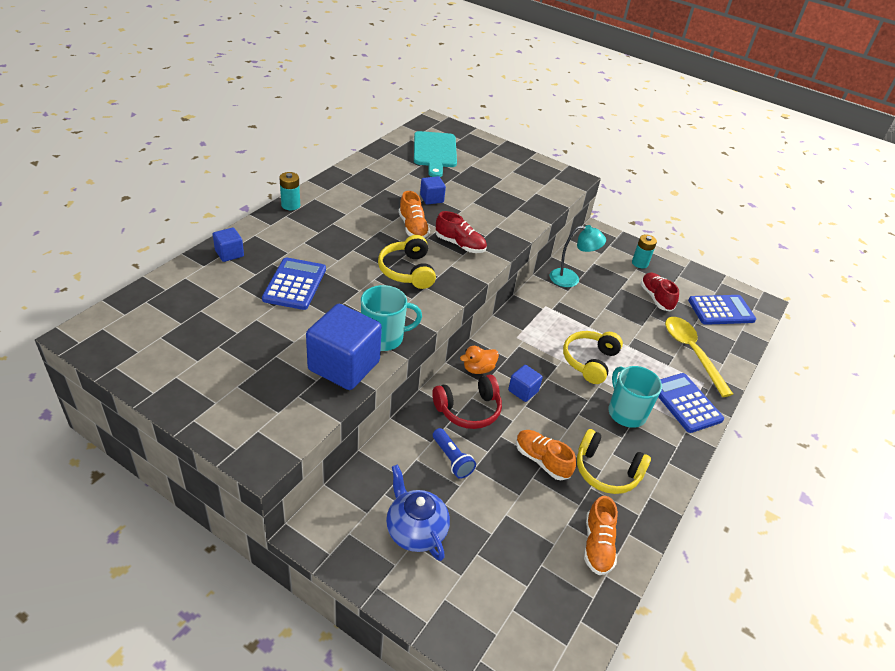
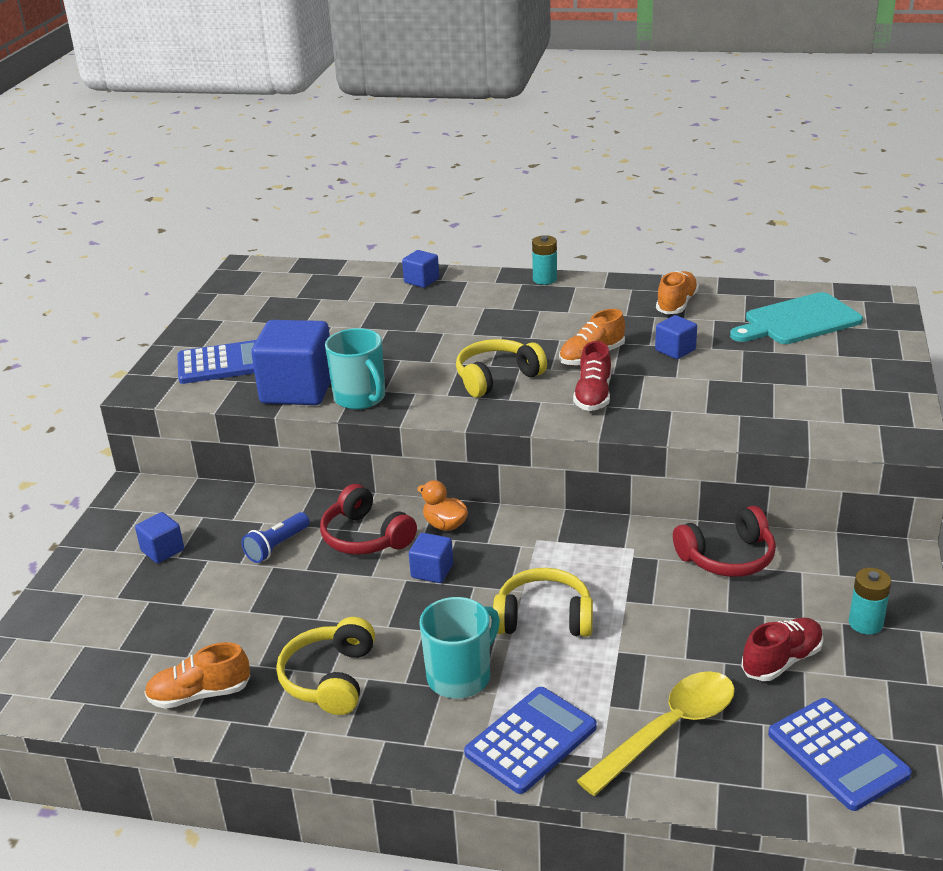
camera: 75 degrees right, 10 degrees down
(295, 284) = (405, 326): blue calculator -> blue calculator (222, 363)
(415, 531) = (162, 550): blue teapot -> blue cube
(542, 460) = (315, 616): orange shoe -> orange shoe (676, 304)
(571, 279) = (727, 557): turquoise lamp -> red headphones

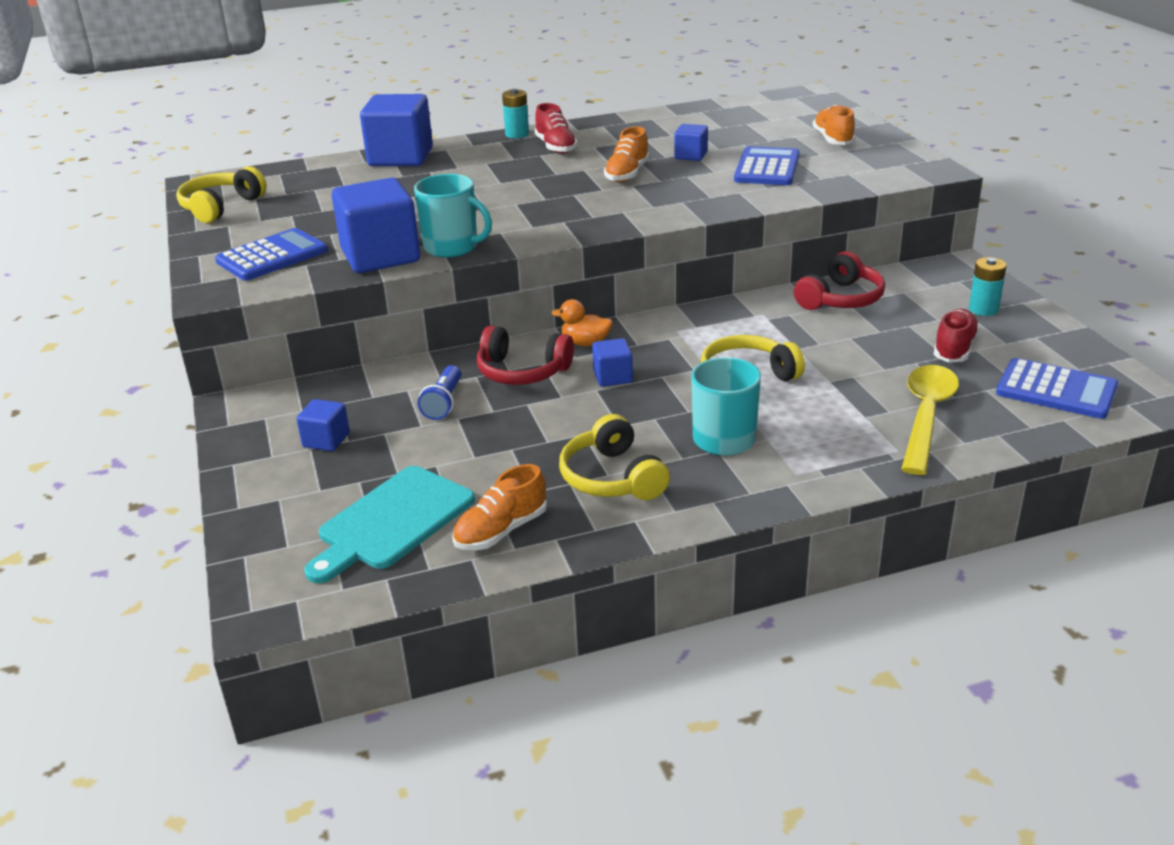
camera: 30 degrees left, 0 degrees up
(421, 281) = (400, 157): blue cube -> blue cube, size x2.06
(497, 378) = (562, 205): yellow headphones -> yellow headphones (220, 207)
(531, 740) = (832, 459): blue calculator -> blue calculator (767, 168)
(593, 396) = (662, 198): red shoe -> red shoe (555, 147)
(676, 304) = (653, 128): orange shoe -> orange shoe (833, 139)
(798, 321) = (762, 118): turquoise cutting board -> turquoise cutting board (391, 521)

